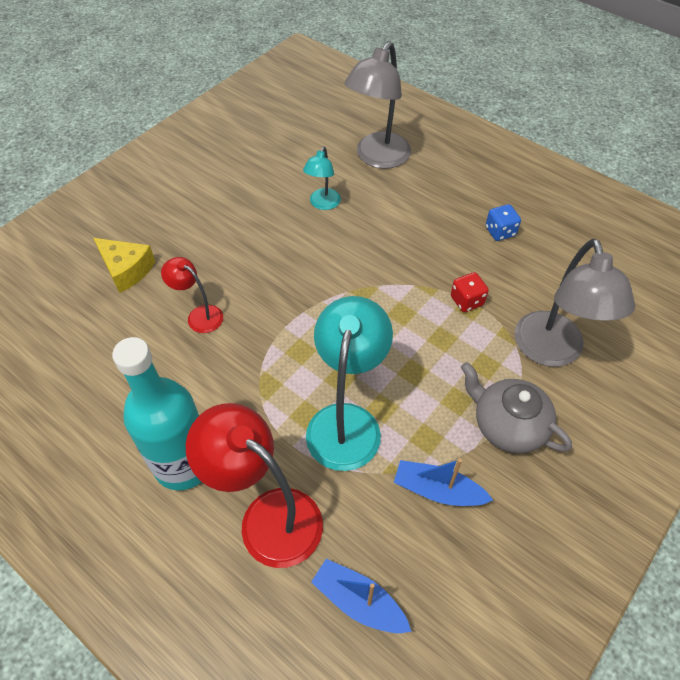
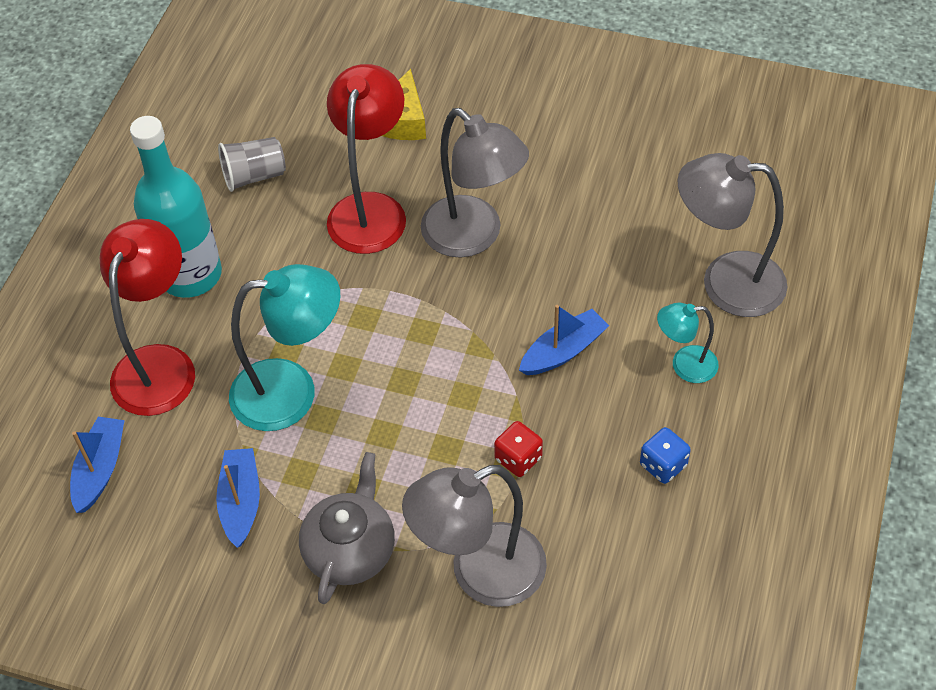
camera: 70 degrees right, 0 degrees up
(109, 383) = (254, 176): none -> grey cup
(199, 315) = (370, 209): red lamp -> red lamp, size x1.87
(265, 264) = (473, 237): none -> grey lamp
(323, 204) = (602, 255): turquoise lamp -> turquoise lamp (684, 365)
(390, 249) = (563, 351): none -> blue boat

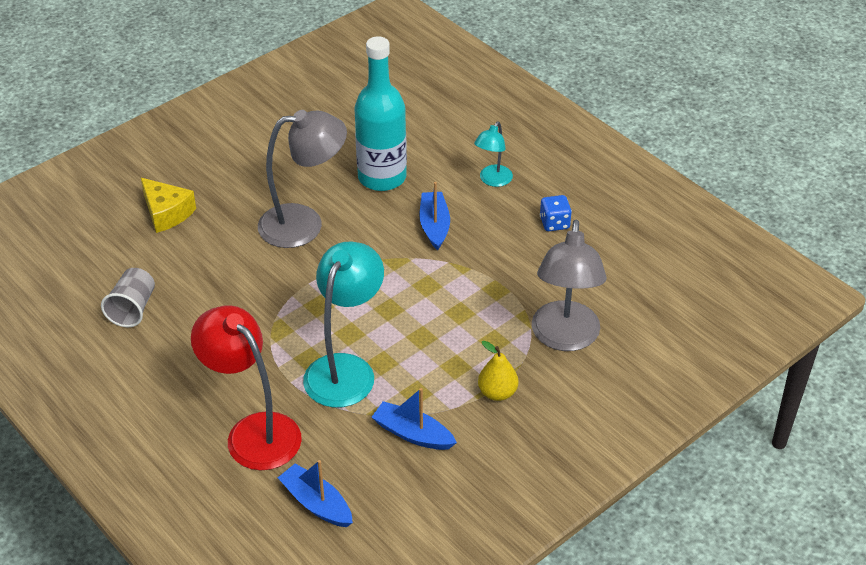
camera: 60 degrees left, 10 degrees down
(190, 275) = (188, 381): turquoise bottle -> turquoise bottle (382, 177)
(350, 550) = (497, 393): grey teapot -> yellow pear
(370, 209) = (228, 262): red lamp -> none
(518, 459) = (496, 283): red dice -> none
(725, 282) = (449, 135): grey lamp -> none

